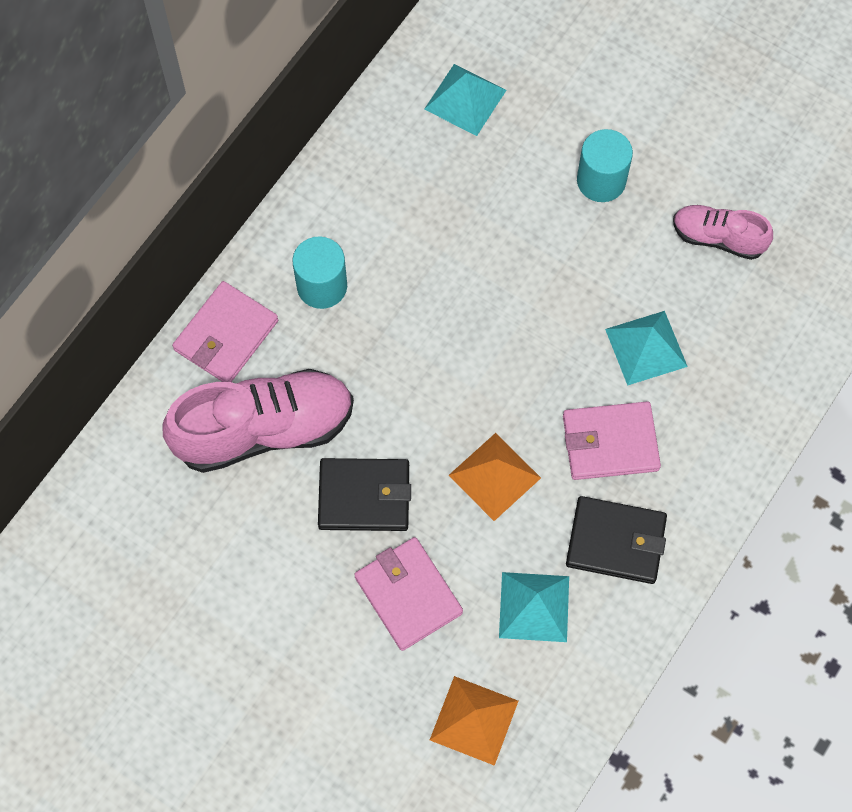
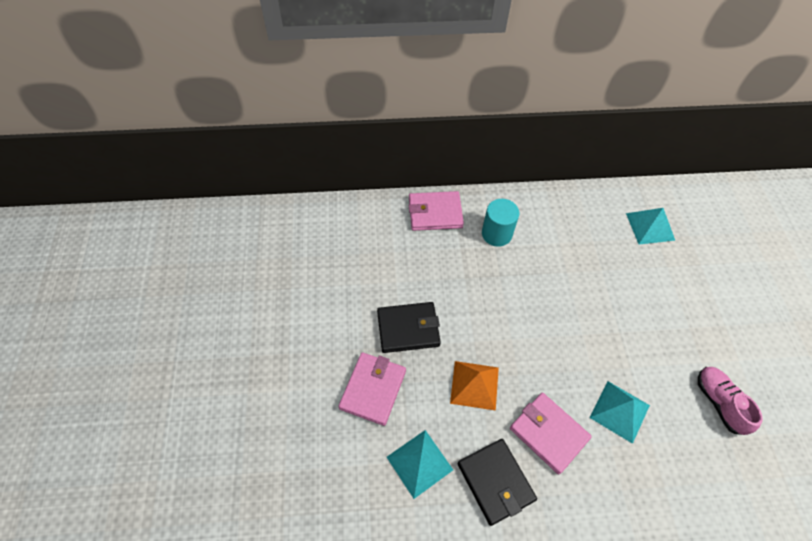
camera: 50 degrees right, 10 degrees down
(264, 430) = (403, 260): pink shoe -> none
(364, 497) = (408, 329): black wallet -> black wallet turned 60 degrees counterclockwise
(474, 720) = (328, 479): orange pyramid -> none
(601, 180) = (681, 317): turquoise cylinder -> none

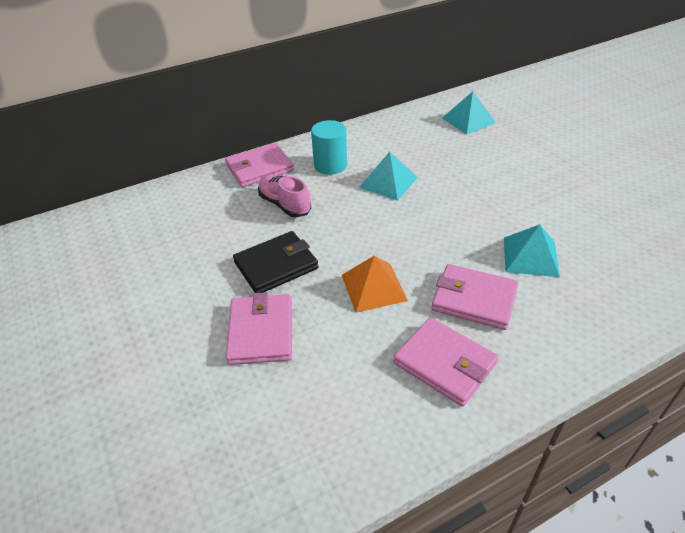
camera: 20 degrees left, 15 degrees down
(419, 463) = (350, 380): turquoise pyramid -> turquoise pyramid (388, 182)
(495, 482) = (444, 363): black wallet -> pink wallet
(719, 403) = (613, 218): pink shoe -> pink shoe (285, 204)

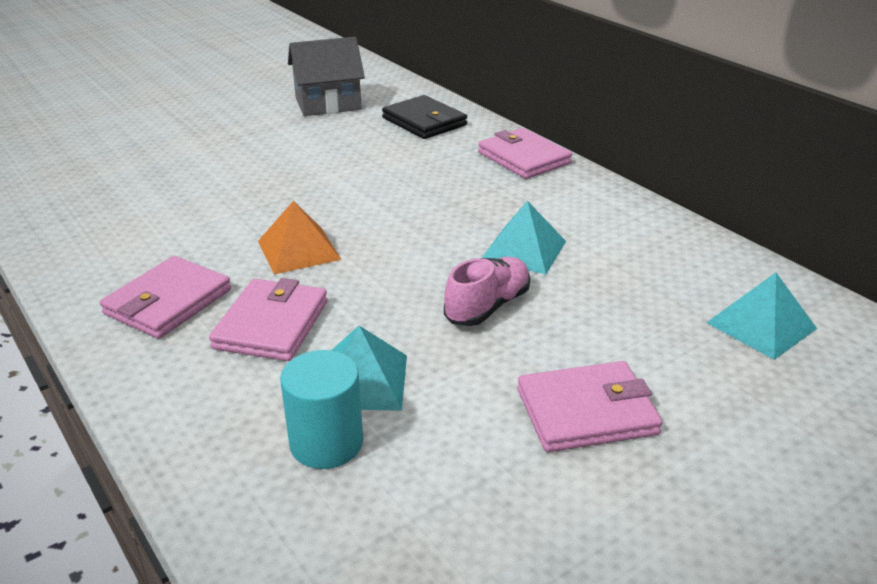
camera: 80 degrees right, 10 degrees down
(89, 271) = (328, 104): none -> grey house
(261, 332) = (236, 191): pink wallet -> pink wallet (586, 412)
(276, 265) = (337, 188): black wallet -> black wallet (424, 122)
(285, 204) = (450, 181): pink shoe -> pink shoe (487, 306)
(330, 165) = (550, 203): turquoise cylinder -> turquoise cylinder (326, 443)

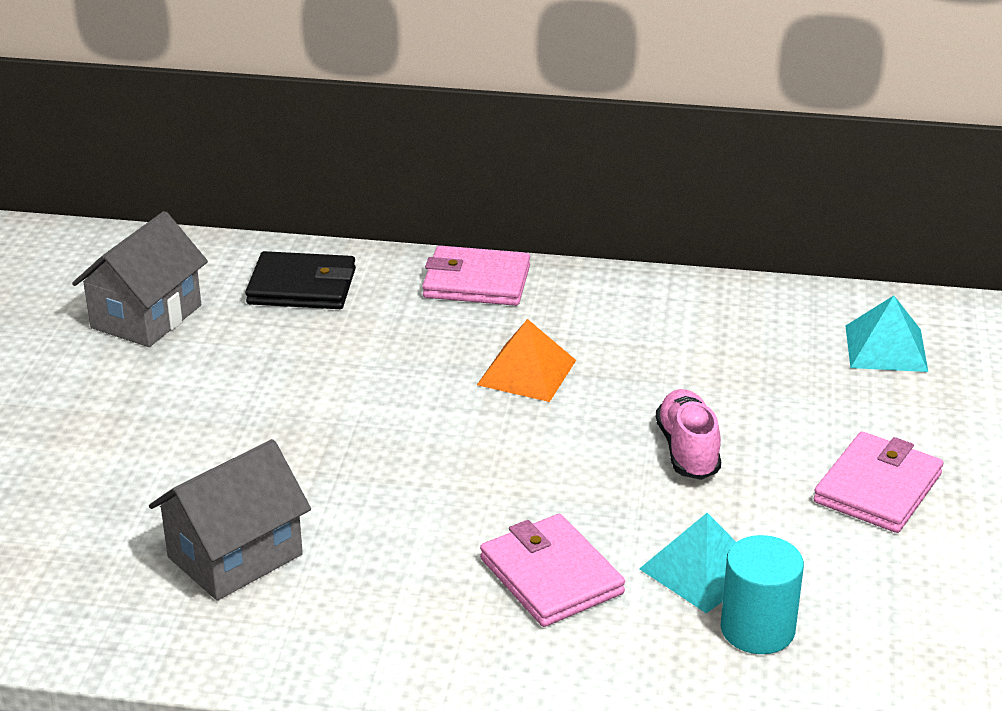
camera: 45 degrees left, 0 degrees up
(155, 219) = (235, 556): none -> grey house
(168, 302) = (422, 618): pink wallet -> none
(298, 250) = (443, 498): orange pyramid -> orange pyramid (527, 372)
(523, 250) = (632, 381): turquoise pyramid -> none

